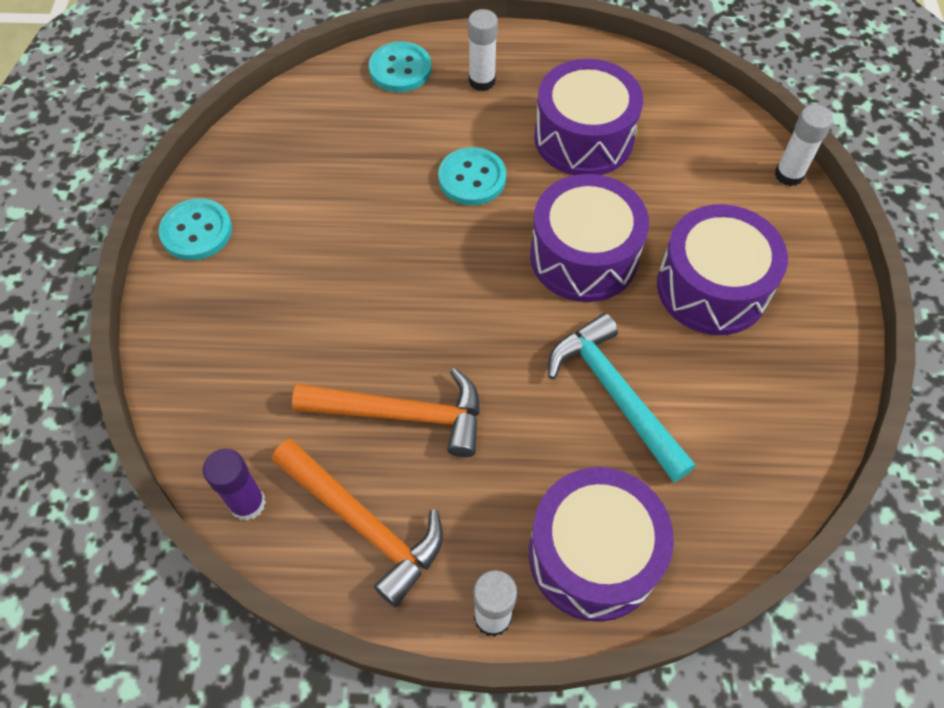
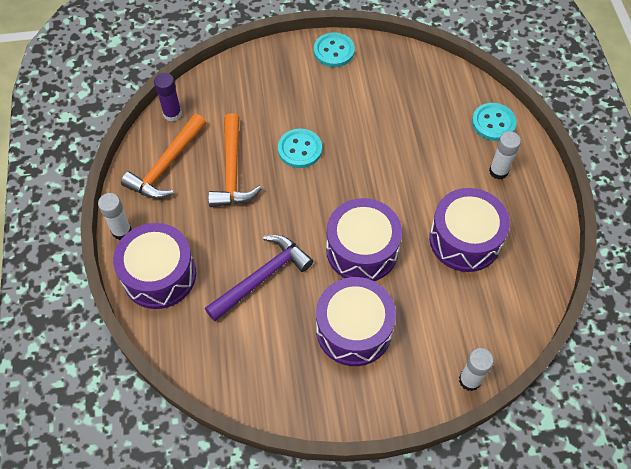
camera: 80 degrees right, 0 degrees up
(472, 178) = (410, 178): turquoise button -> turquoise button (300, 149)
(615, 395) = (261, 277): turquoise hammer -> purple hammer

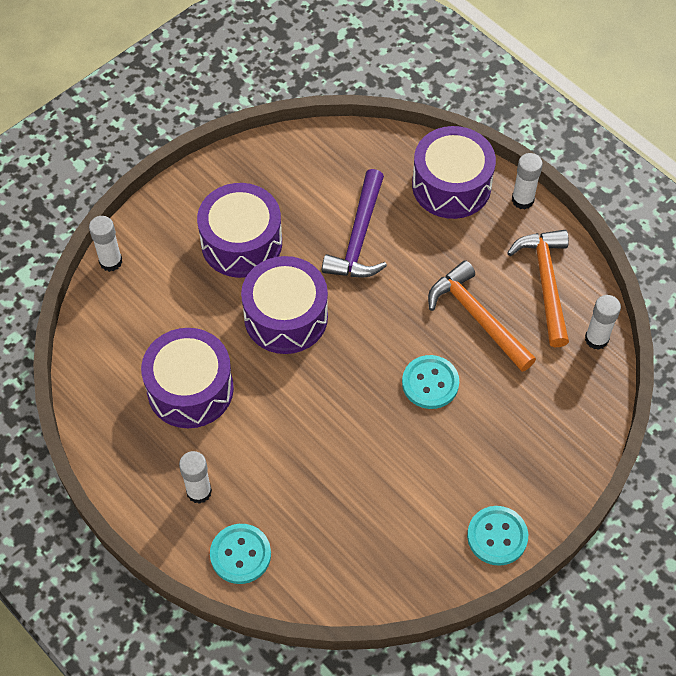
camera: 145 degrees right, 0 degrees up
(172, 114) = (596, 339): purple glue stick -> white glue stick

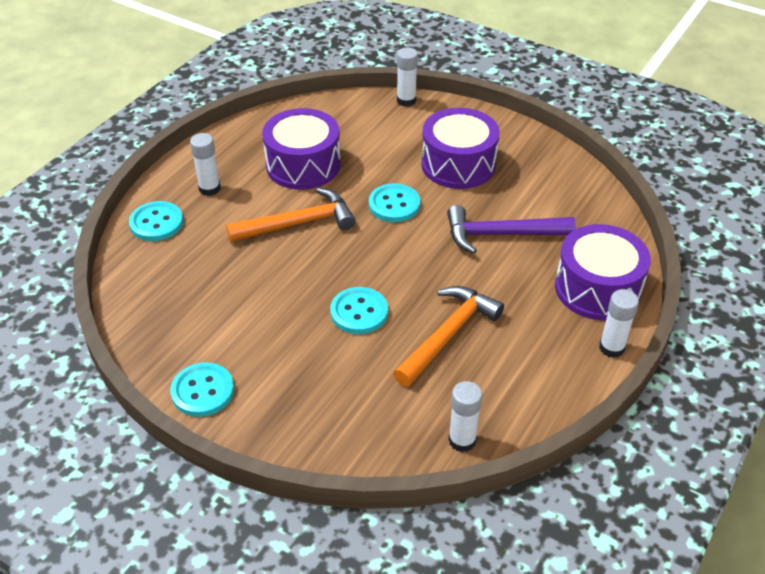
camera: 75 degrees right, 15 degrees down
(286, 317) = (394, 205): purple drum -> turquoise button
(546, 283) = (514, 384): orange hammer -> orange hammer (298, 223)

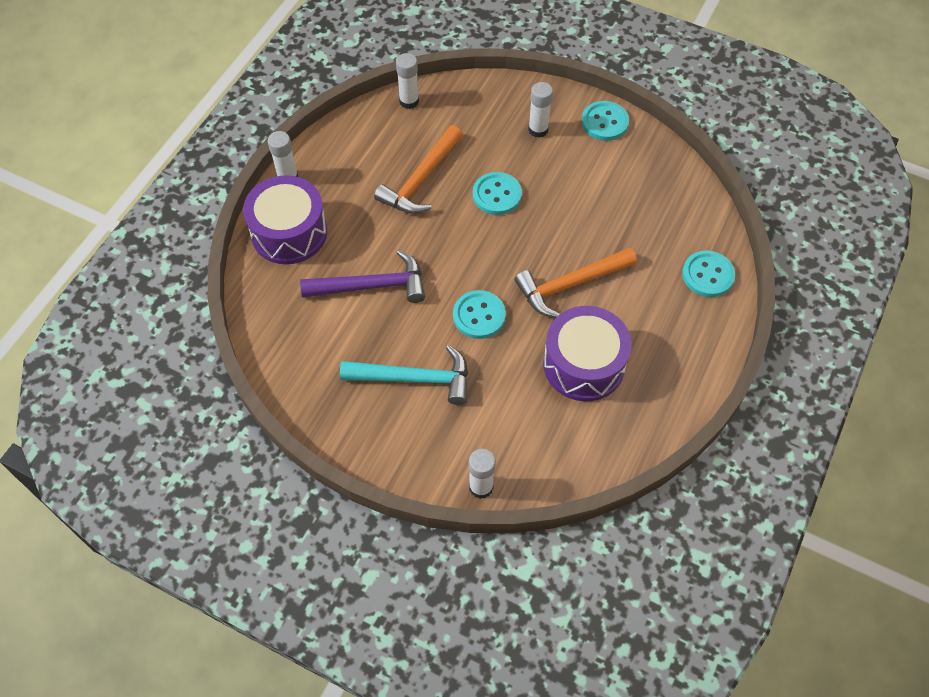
camera: 175 degrees right, 15 degrees up
(209, 189) = (672, 323): white glue stick -> white glue stick (538, 130)
(458, 164) = (414, 378): purple drum -> turquoise hammer

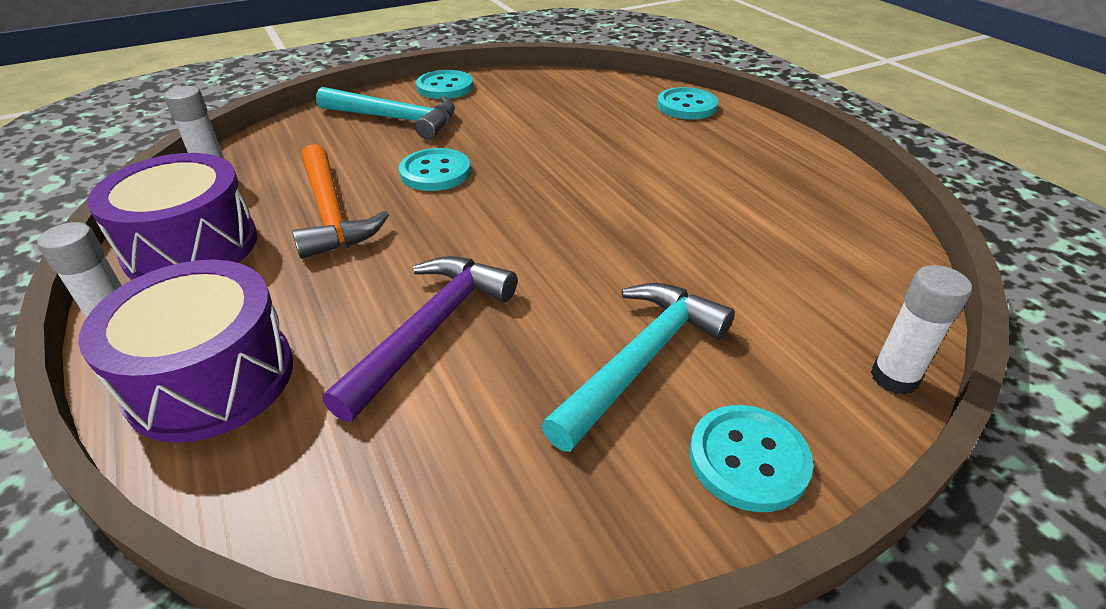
camera: 55 degrees left, 20 degrees down
(479, 316) = (590, 255): turquoise button -> turquoise button (748, 459)
(538, 130) = (395, 119): white glue stick -> turquoise hammer
(570, 285) = (617, 176): orange hammer -> none
(584, 364) = (737, 210): purple drum -> purple drum (191, 247)

